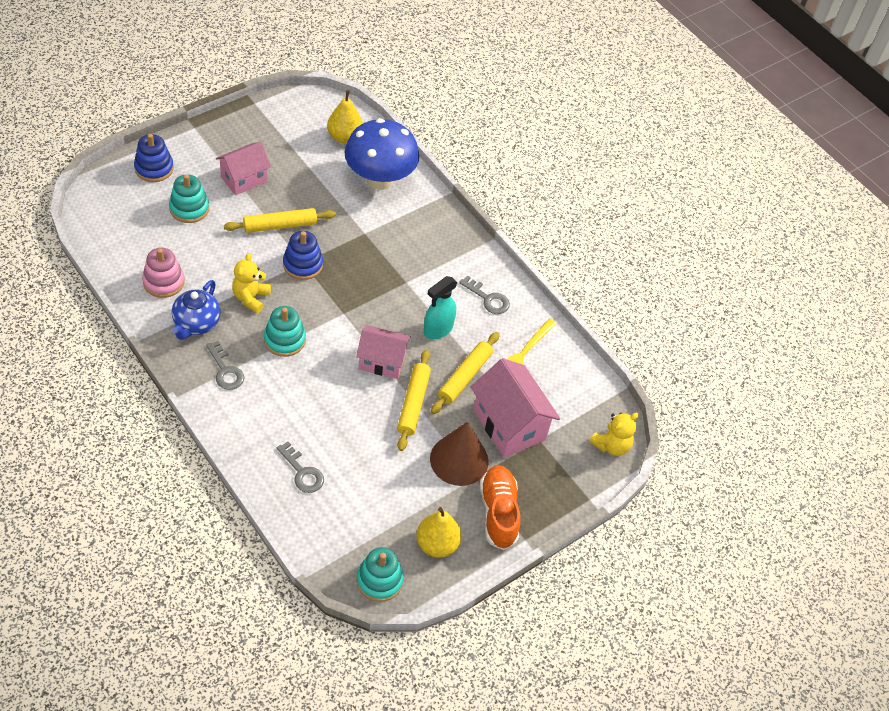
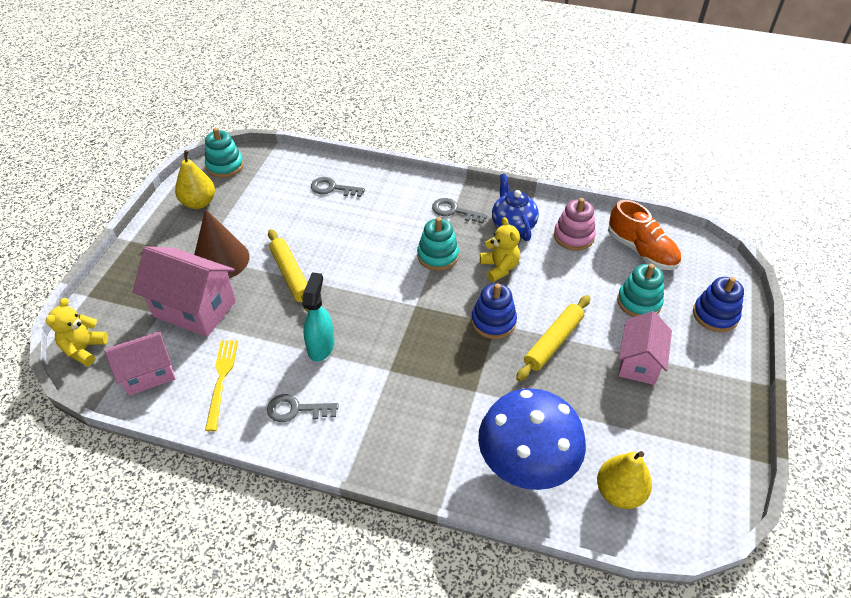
camera: 150 degrees right, 5 degrees down
(382, 361) = (345, 289): pink house -> pink house (148, 374)
(464, 377) = (263, 322): yellow rolling pin -> none
(498, 513) = (163, 244): orange shoe -> orange shoe (641, 250)

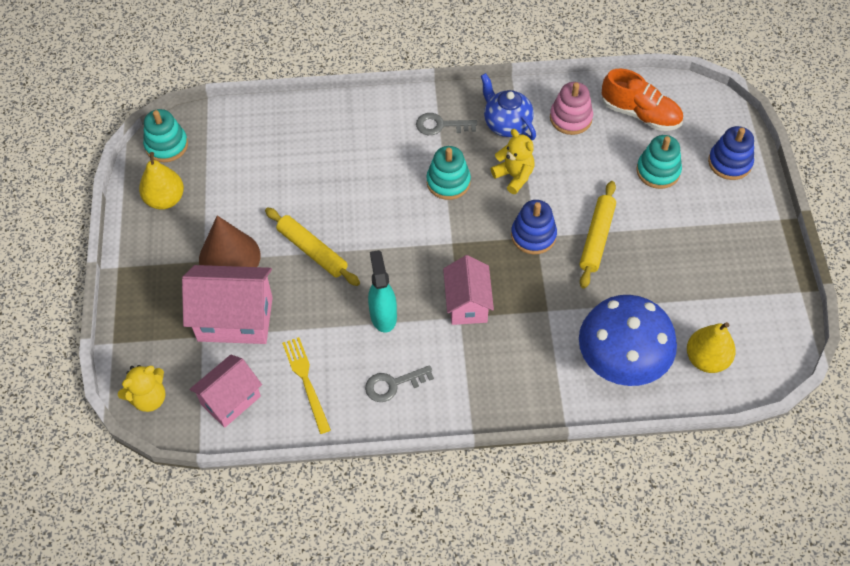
camera: 20 degrees left, 10 degrees up
(84, 349) = (149, 398): yellow teddy bear -> yellow teddy bear turned 120 degrees counterclockwise
(332, 188) = (300, 137): grey key -> none
(638, 362) = (679, 233): pink house -> pink house (467, 304)

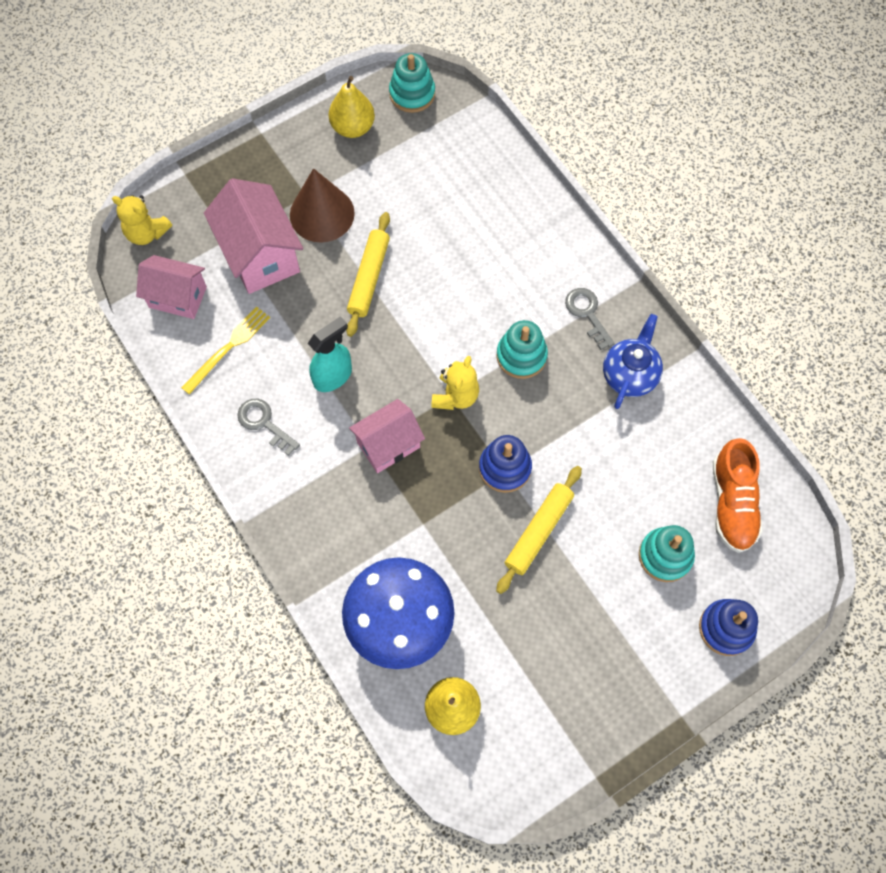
camera: 60 degrees right, 10 degrees up
(514, 176) = (567, 414): yellow teddy bear -> yellow teddy bear (455, 396)
(570, 118) = (679, 434): pink stacking toy -> none
(597, 238) = (538, 531): yellow rolling pin -> yellow rolling pin turned 45 degrees counterclockwise

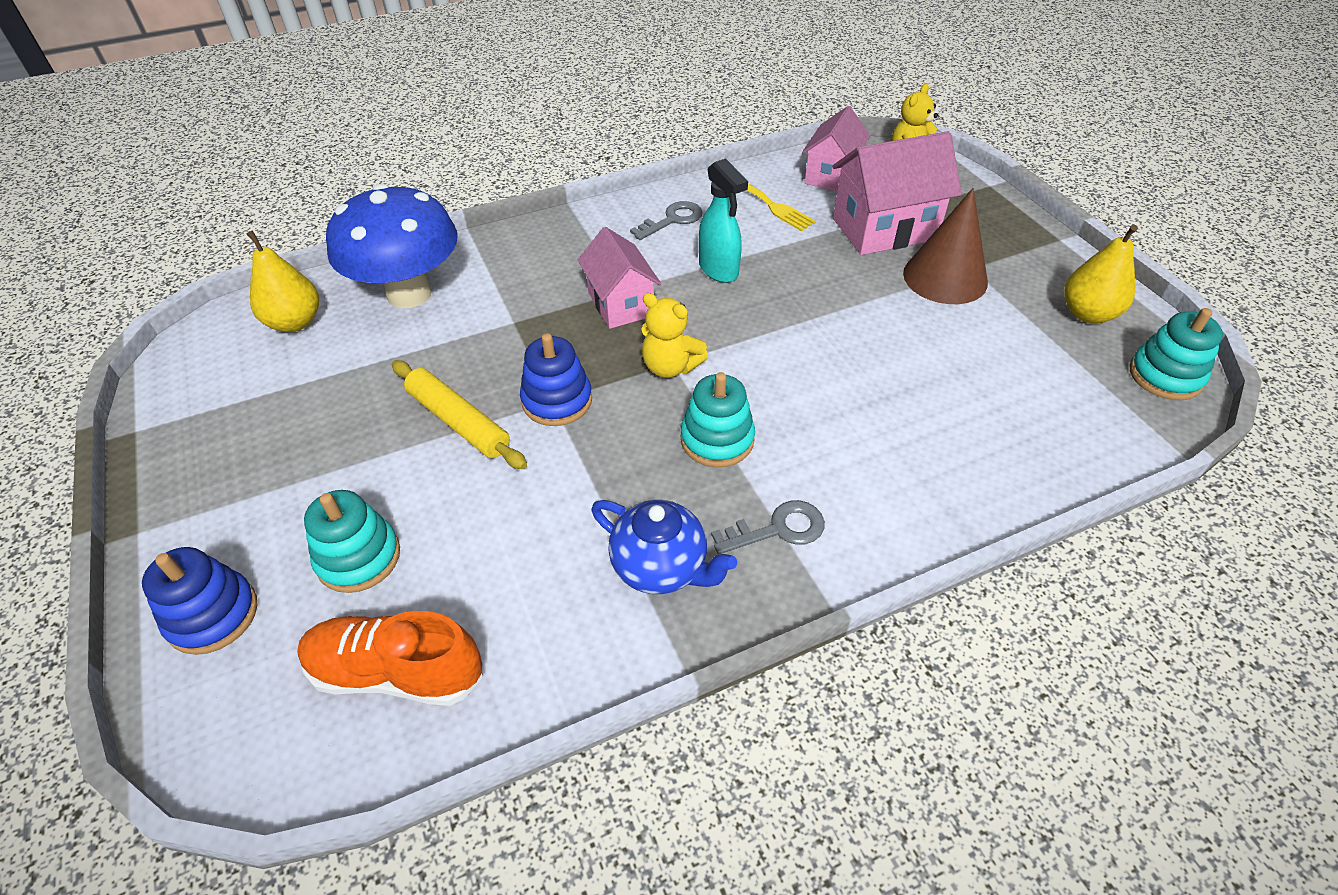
camera: 100 degrees right, 20 degrees down
(369, 278) = (851, 308): yellow rolling pin -> none

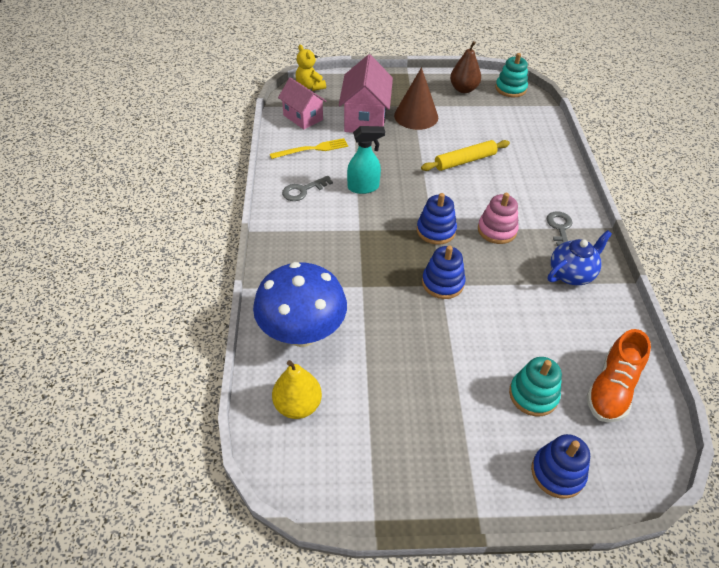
camera: 70 degrees left, 0 degrees up
(458, 421) = (442, 330): yellow rolling pin -> yellow rolling pin (465, 161)
(621, 304) = (372, 235): pink house -> none
(670, 367) = (436, 230): yellow teddy bear -> blue stacking toy
(672, 220) = (303, 190): grey key -> grey key turned 105 degrees counterclockwise
(717, 439) = (497, 230): turquoise stacking toy -> pink stacking toy
(1087, 313) = (463, 89): yellow pear -> brown pear

